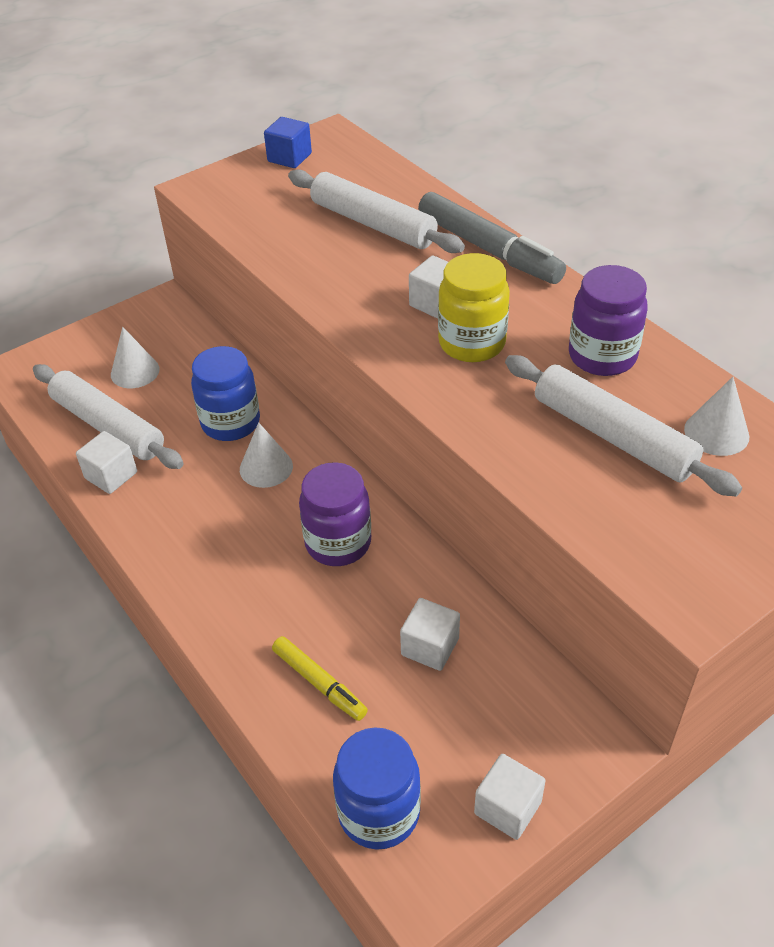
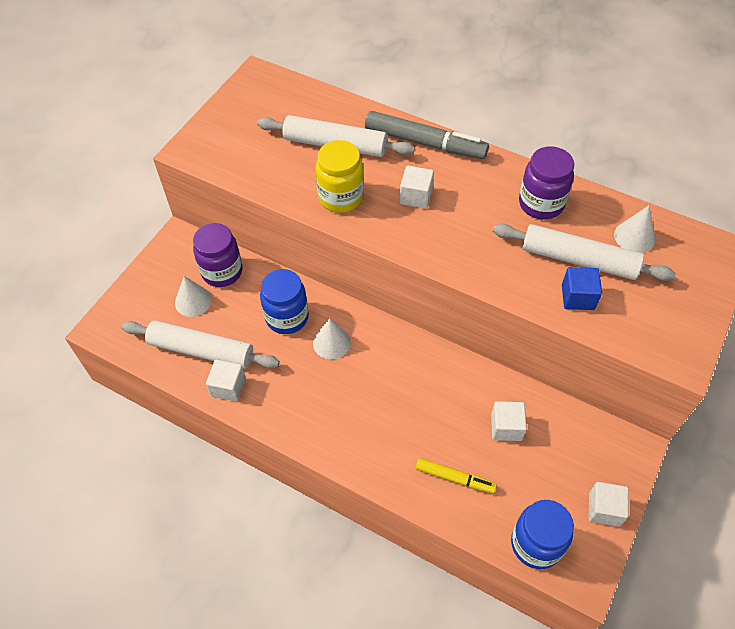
camera: 25 degrees left, 10 degrees up
(289, 157) = (240, 104): blue cube -> blue cube (577, 297)
(338, 543) = (410, 379): purple jar -> purple jar (222, 271)
(472, 343) = (457, 220): yellow jar -> yellow jar (341, 197)

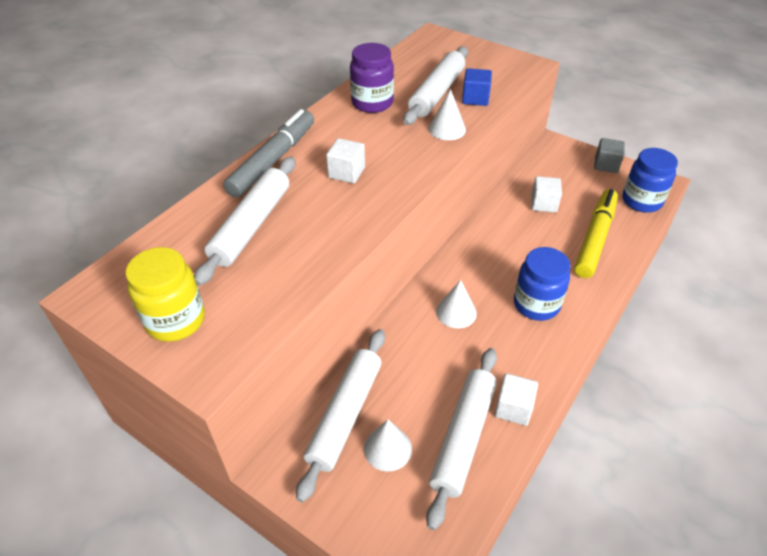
camera: 85 degrees left, 10 degrees down
(222, 271) = (345, 415): purple jar -> white rolling pin
(287, 317) = (421, 349): blue jar -> blue jar (536, 304)
(341, 197) = (335, 225): yellow jar -> yellow jar (176, 320)
(455, 478) = (595, 238): yellow marker -> yellow marker, size x1.77
(604, 509) = (606, 165): white cube -> grey cube
(634, 237) = (416, 66): white cone -> white cone (447, 129)

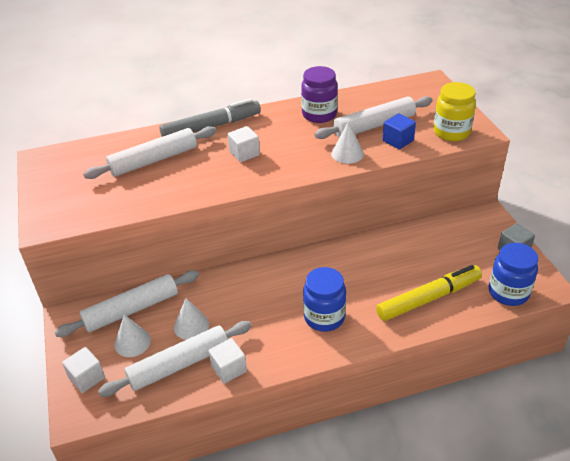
camera: 40 degrees right, 5 degrees down
(176, 320) = (60, 192): yellow jar -> yellow jar (451, 132)
(456, 312) = (264, 291): white cone -> white cone (191, 326)
(543, 204) = (419, 253): white cube -> white cube (87, 378)

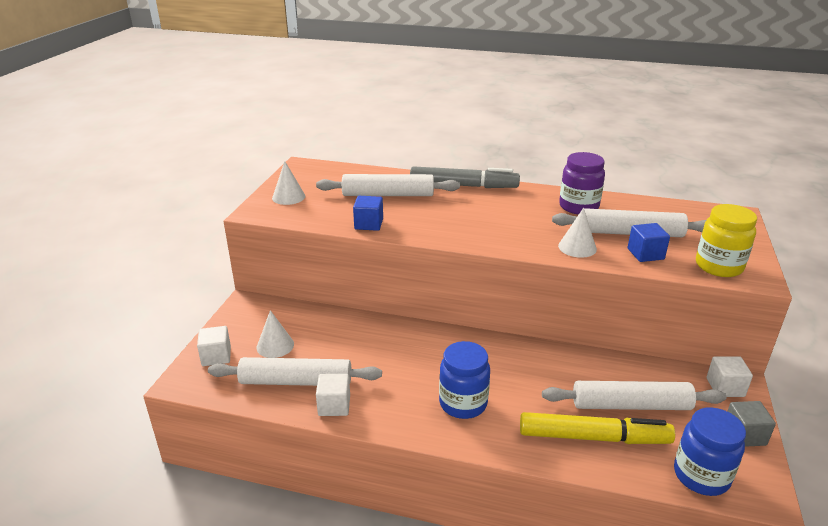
camera: 30 degrees right, 10 degrees down
(131, 310) = (297, 320): white rolling pin -> white rolling pin (631, 405)
(164, 197) = (368, 224): none -> blue cube
(191, 326) = (334, 354): white cone -> white cone (288, 197)
(244, 153) = (473, 215): white cube -> white cube (725, 387)

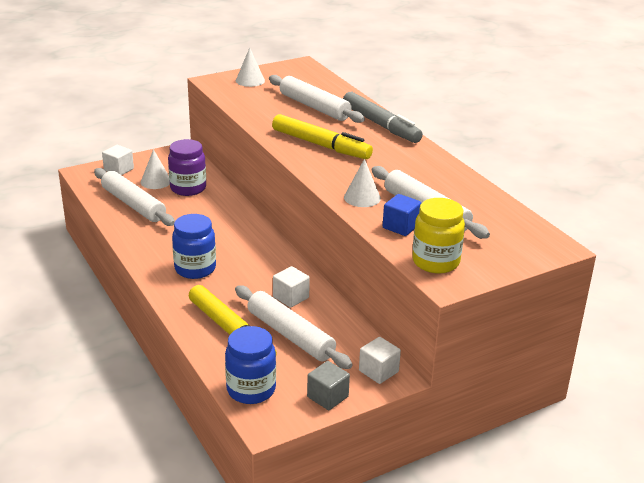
camera: 45 degrees right, 0 degrees up
(334, 405) = (130, 227): white cube -> white cube (291, 297)
(368, 224) = (261, 118): blue cube -> none
(461, 222) = (321, 145): none -> yellow marker
(578, 207) = (432, 177): purple jar -> purple jar (188, 188)

